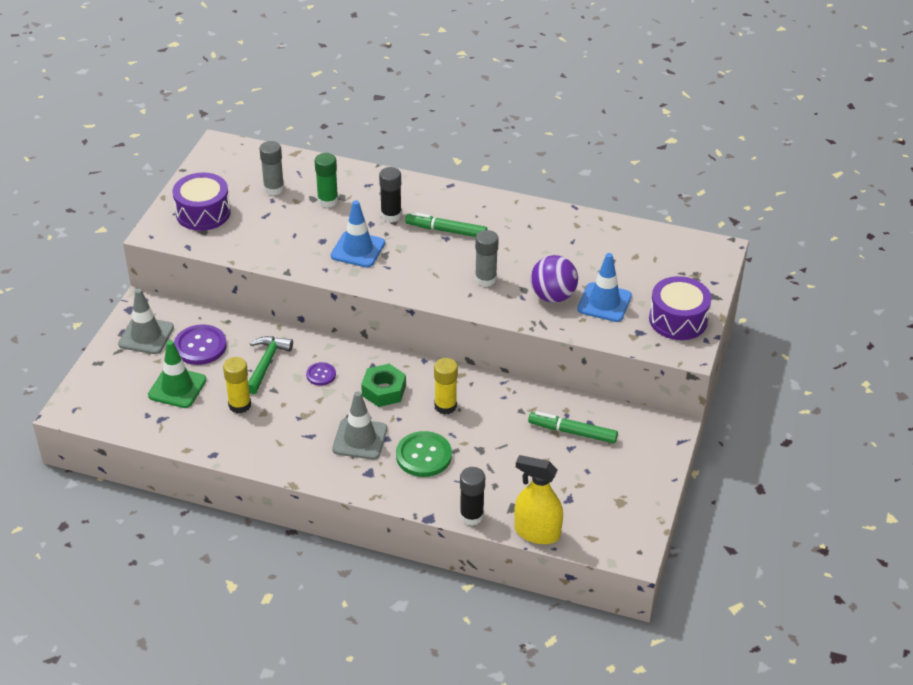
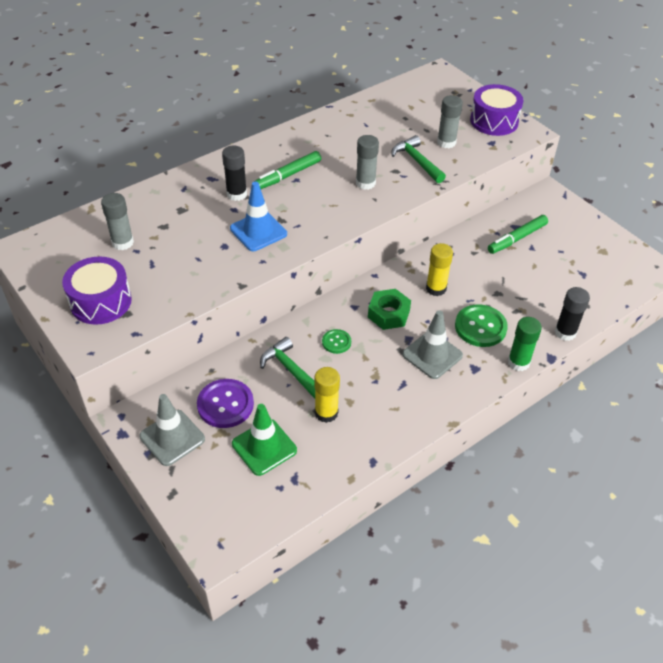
camera: 55 degrees left, 5 degrees up
(321, 375) = (336, 342): purple button -> green button
(328, 201) = (177, 219): green glue stick -> green glue stick (518, 362)
(537, 532) = (605, 306): yellow spray bottle -> none
(553, 296) = (416, 161): purple ball -> green hammer
(604, 302) = (446, 142): blue traffic cone -> grey glue stick

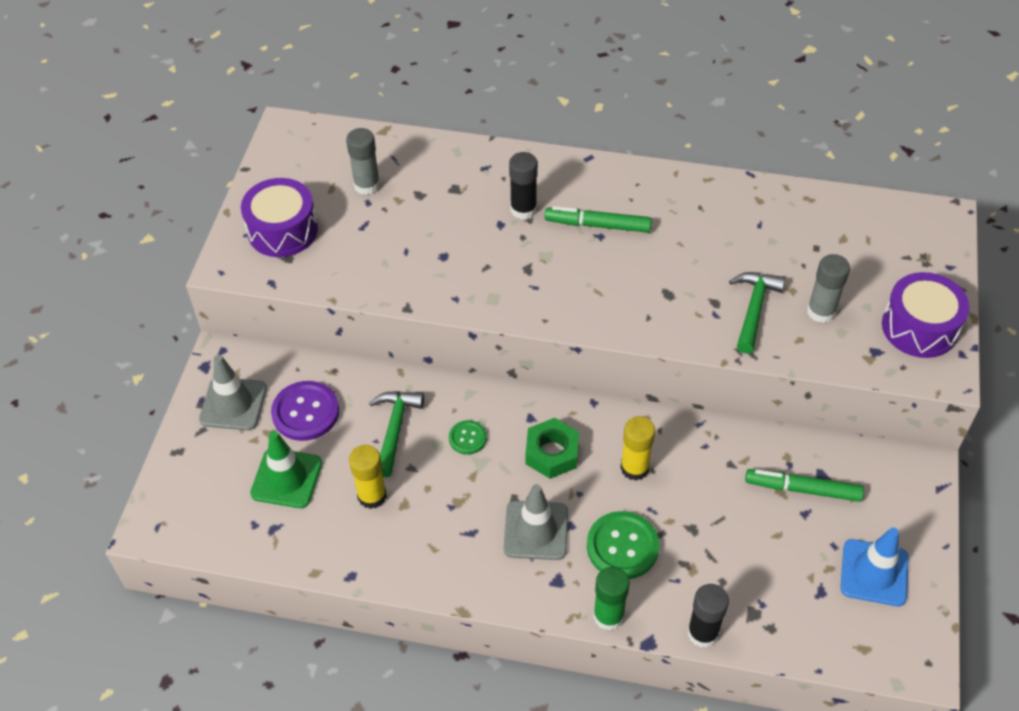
camera: 50 degrees right, 5 degrees up
(258, 231) = (491, 265): blue traffic cone -> blue traffic cone (874, 573)
(365, 183) = (663, 292): grey glue stick -> none

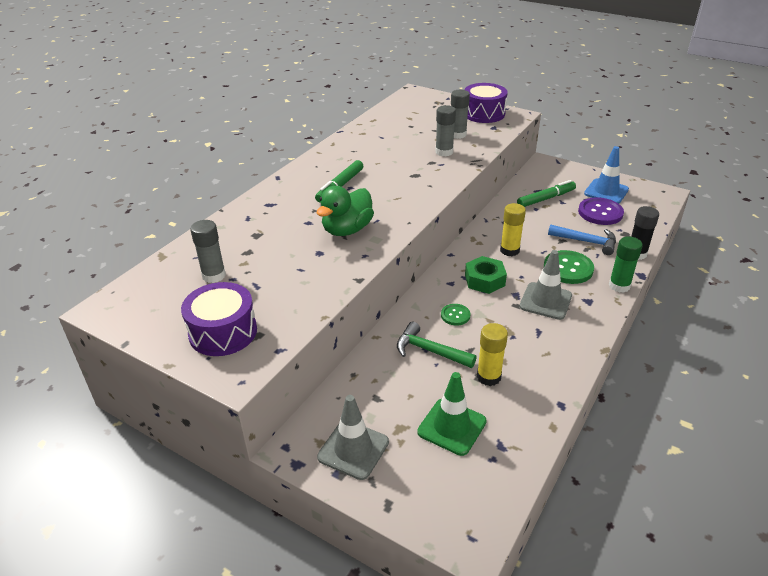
camera: 70 degrees left, 15 degrees down
(305, 412) = (387, 401): purple button -> purple button (600, 213)
(500, 265) = (347, 230): none -> green duck
(523, 209) = (302, 210): black glue stick -> none
(703, 562) = (587, 242): none -> blue hammer
(754, 309) = (444, 152): green hammer -> grey glue stick
(802, 489) = (546, 198): green marker -> green marker turned 150 degrees counterclockwise

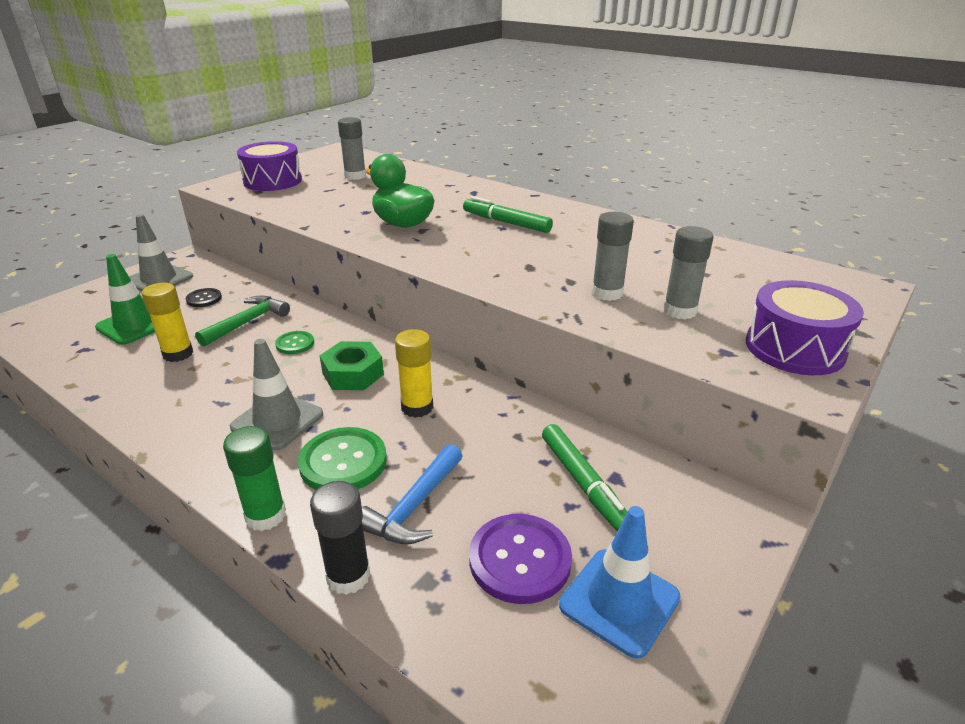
camera: 95 degrees right, 5 degrees down
(392, 394) = (204, 299): none -> black button

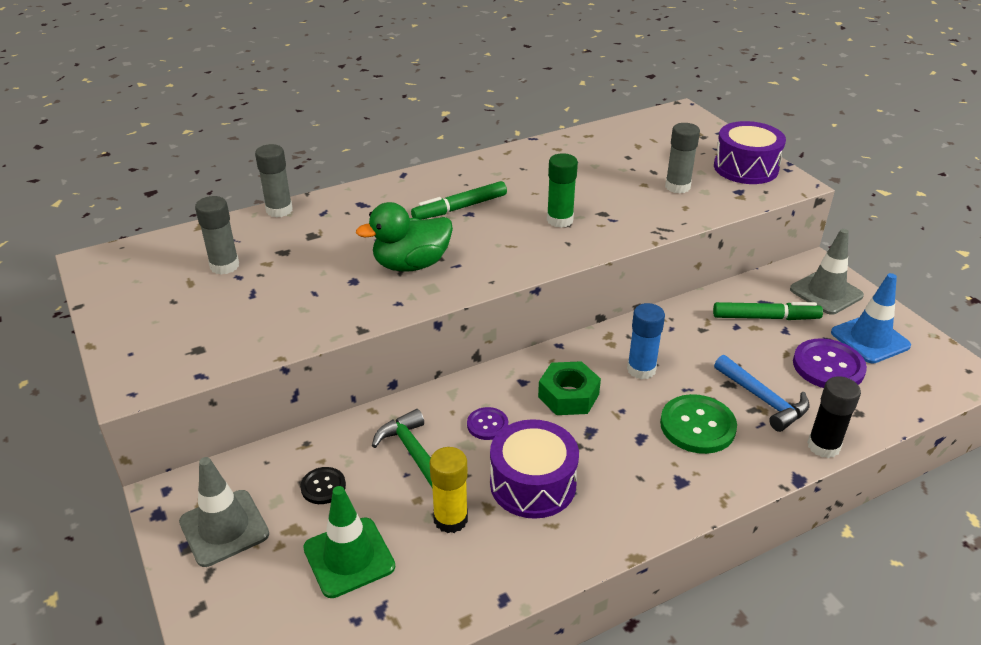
camera: 65 degrees left, 5 degrees up
(266, 516) = (748, 480): green glue stick -> green glue stick (560, 220)
(273, 181) = (170, 332): purple drum -> purple drum (533, 484)
(277, 421) = (621, 456): grey traffic cone -> grey traffic cone (826, 292)
(295, 344) = (487, 425): green button -> purple button
(417, 407) = (641, 369): yellow glue stick -> blue glue stick
(607, 293) = (633, 204): grey glue stick -> grey glue stick (279, 210)

